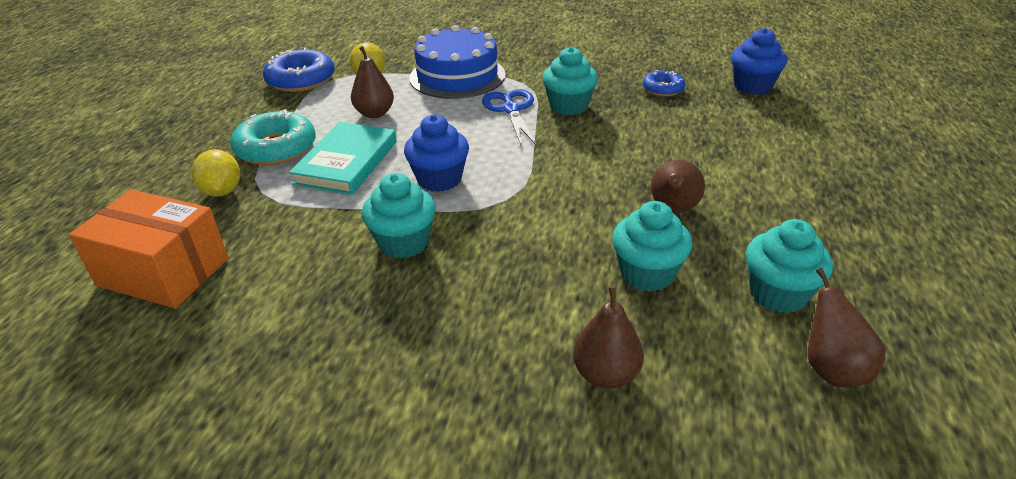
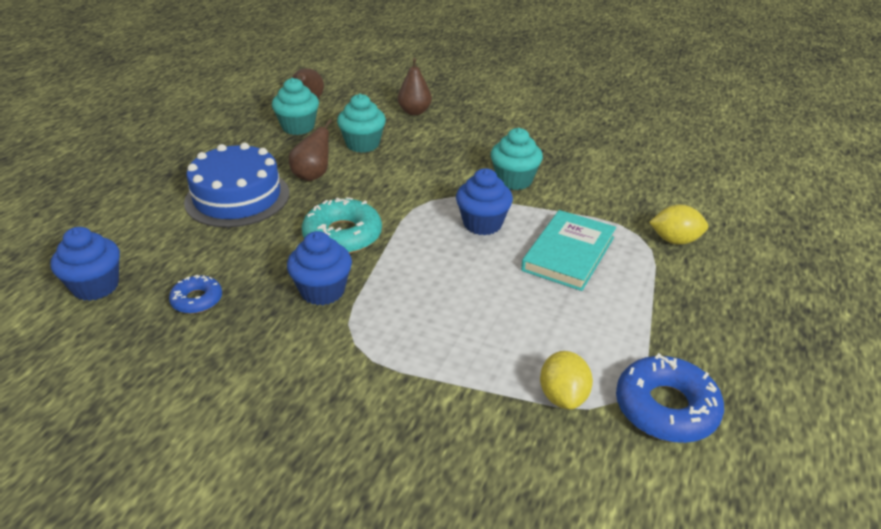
camera: 170 degrees left, 0 degrees up
(163, 272) = (679, 185): orange box -> none
(222, 191) = (675, 240): yellow lemon -> yellow lemon turned 75 degrees counterclockwise
(276, 148) = (647, 282): turquoise donut -> turquoise donut (342, 235)
(375, 113) = (548, 317): brown pear -> none
(457, 76) = (436, 373): blue cake -> blue cake (237, 197)
(511, 109) = (388, 296): blue scissors -> none
(568, 106) = (322, 291): turquoise cupcake -> blue cupcake

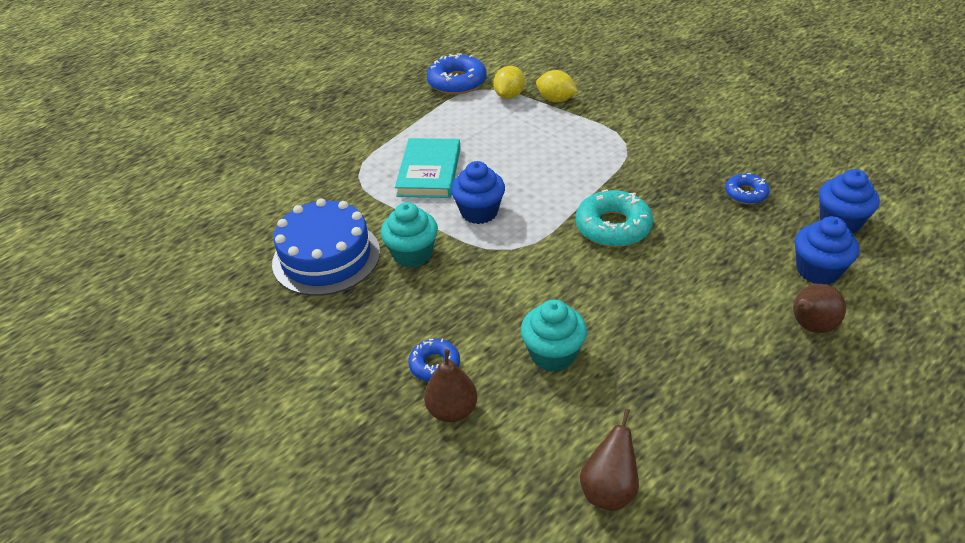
camera: 155 degrees left, 5 degrees up
(237, 197) = (719, 298): blue cake -> blue cake (326, 257)
(298, 127) = (634, 417): turquoise cupcake -> none
(313, 175) = (628, 312): brown pear -> brown pear (810, 326)
(322, 291) = (641, 181): blue cupcake -> blue cupcake (817, 270)
(441, 126) = (434, 365): none -> blue donut
(568, 253) = (429, 172): turquoise book -> turquoise book turned 45 degrees counterclockwise
(675, 240) = (335, 165): yellow lemon -> yellow lemon (556, 100)

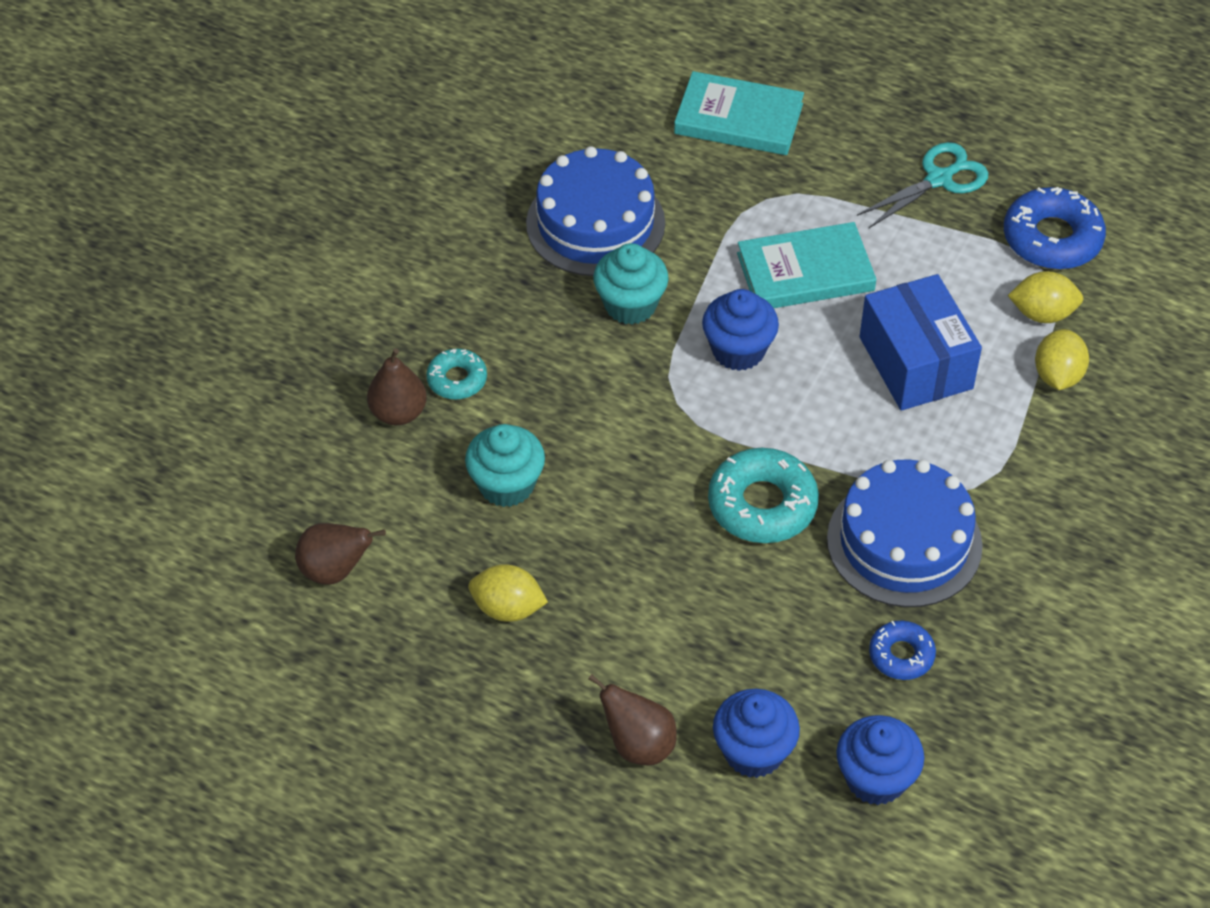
camera: 70 degrees right, 10 degrees up
(282, 174) = (738, 119): none -> turquoise book
(388, 109) = (939, 179): none -> turquoise scissors
(434, 365) = (457, 379): blue donut -> turquoise donut
(524, 144) = (916, 363): none -> blue box
(659, 175) = (904, 542): none -> blue cake
(674, 377) = (508, 608): none -> yellow lemon

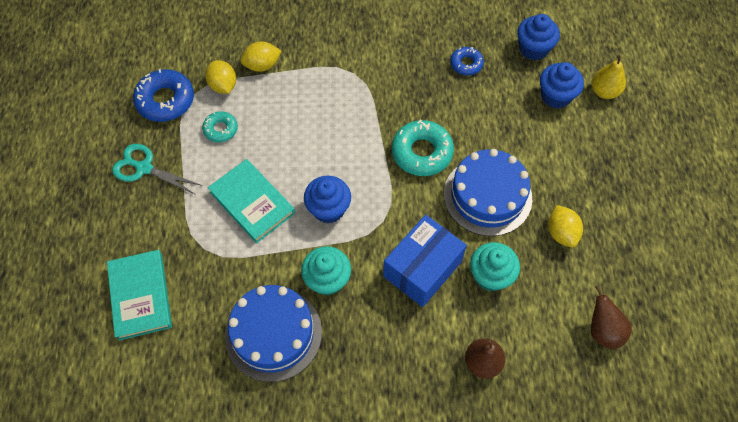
camera: 120 degrees left, 10 degrees up
(457, 379) = (438, 344): turquoise donut -> turquoise donut (220, 129)
(638, 744) = (587, 140): brown pear -> none
(717, 834) = (604, 91): none -> yellow pear
(904, 542) = (404, 87): blue cake -> blue cake (487, 196)
(916, 363) = (288, 126): blue box -> blue box (422, 268)

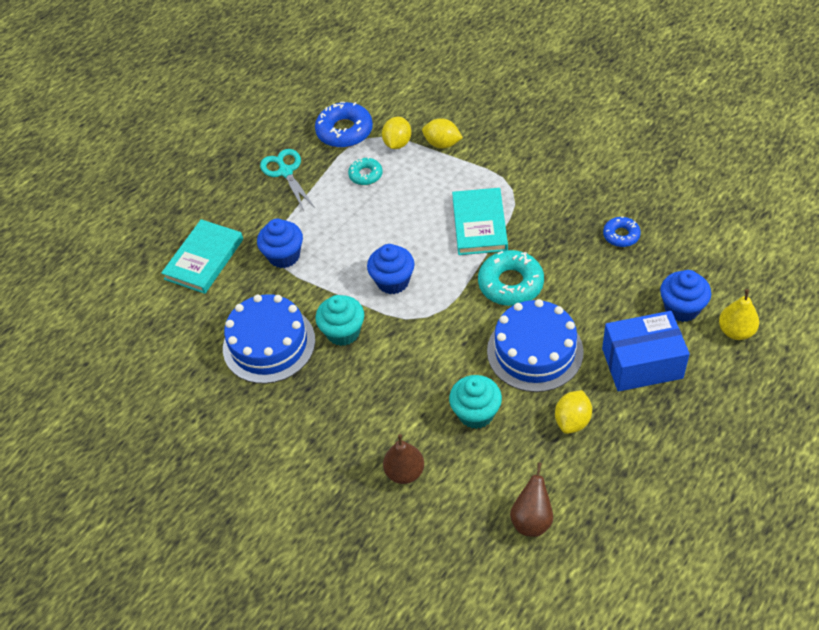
camera: 45 degrees right, 10 degrees down
(252, 202) = (339, 242): turquoise book -> turquoise book (479, 224)
(422, 268) = (424, 371): blue box -> blue box (642, 363)
(533, 49) = (700, 257): blue cupcake -> blue cupcake (284, 256)

